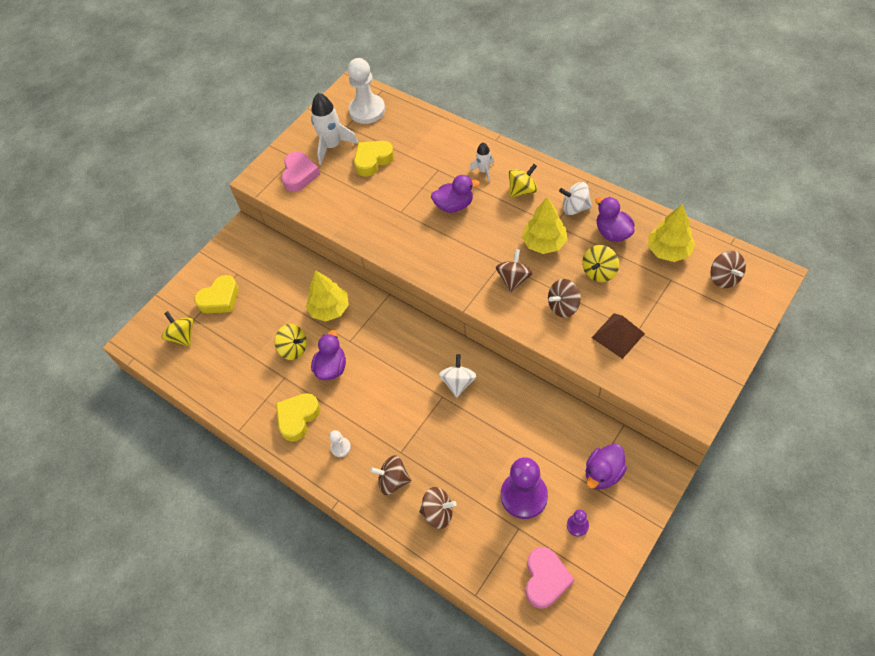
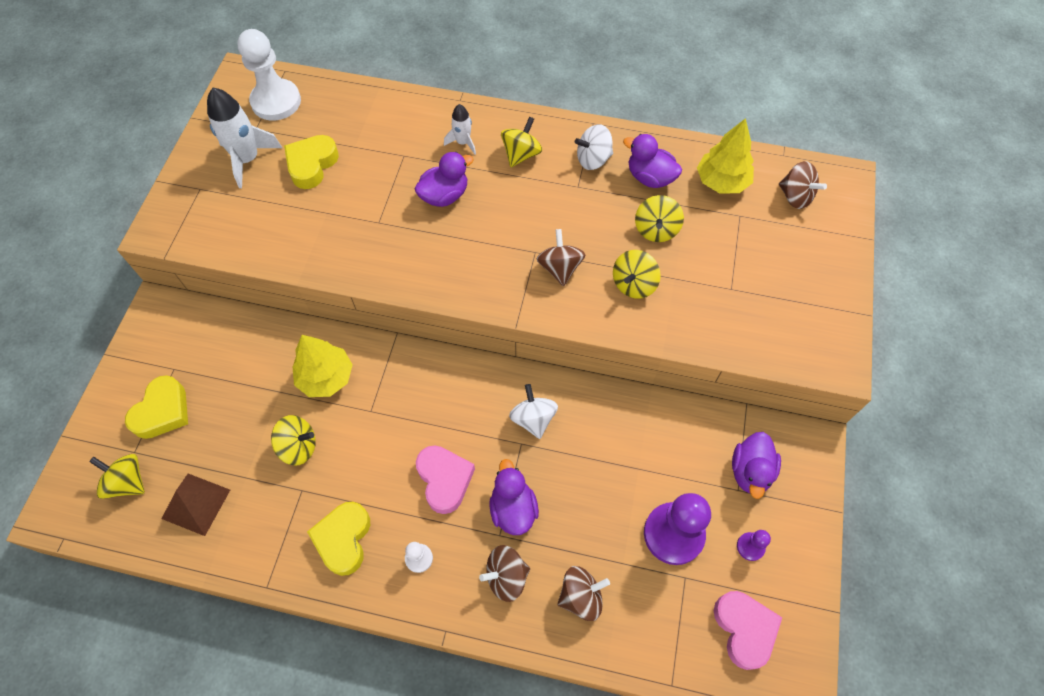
camera: 30 degrees left, 5 degrees up
(299, 175) = (217, 210): pink heart -> pink heart (444, 480)
(331, 367) = (361, 455): purple duck -> purple duck (513, 508)
(544, 243) = (576, 213): yellow tree -> none
(563, 306) = (633, 284): brown spinning top -> yellow spinning top
(618, 335) = (712, 300): brown pyramid -> brown pyramid (196, 504)

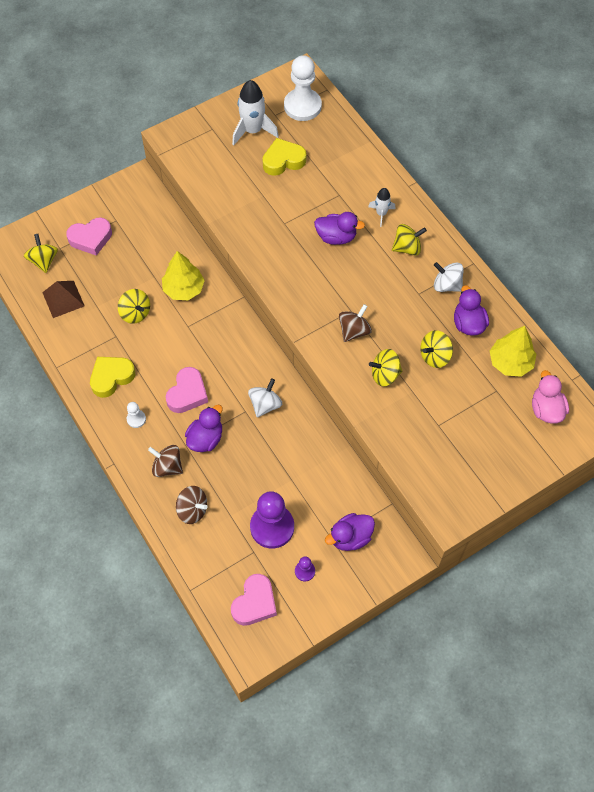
camera: 45 degrees right, 0 degrees up
(163, 411) = (91, 238): yellow heart -> pink heart
(795, 197) = (546, 409): brown spinning top -> pink duck

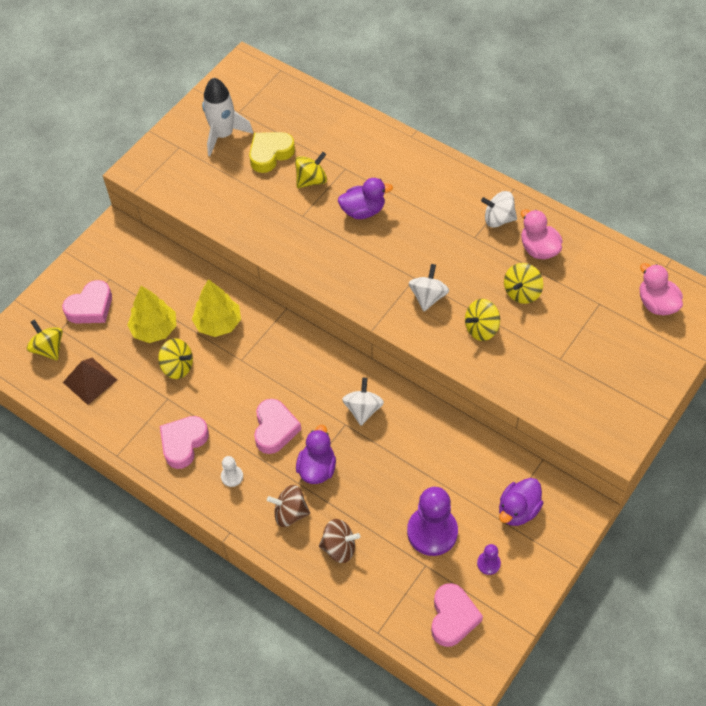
camera: 20 degrees left, 5 degrees down
(111, 377) = (183, 443): yellow heart -> pink heart
(302, 106) = (263, 94): white pawn -> none
(354, 331) = (428, 297): brown spinning top -> white spinning top
(381, 213) = (397, 172): white rocket -> none
(407, 248) = (440, 196): yellow spinning top -> yellow spinning top (311, 180)
(468, 324) = (538, 249): purple duck -> pink duck
(510, 362) = (599, 271): yellow tree -> yellow tree (154, 329)

